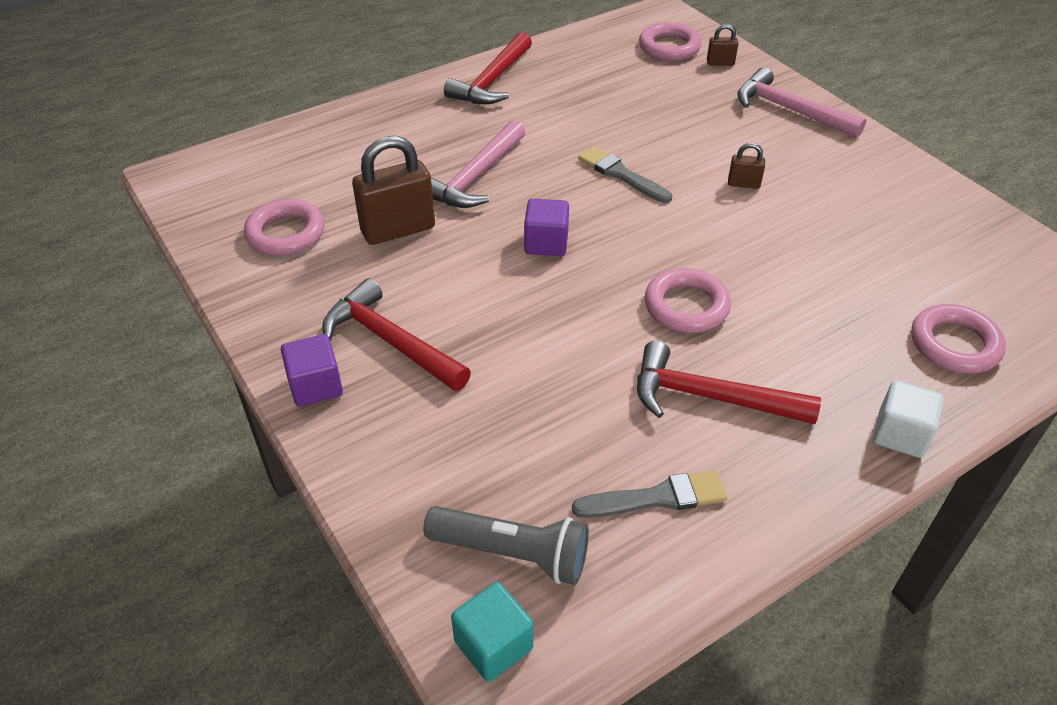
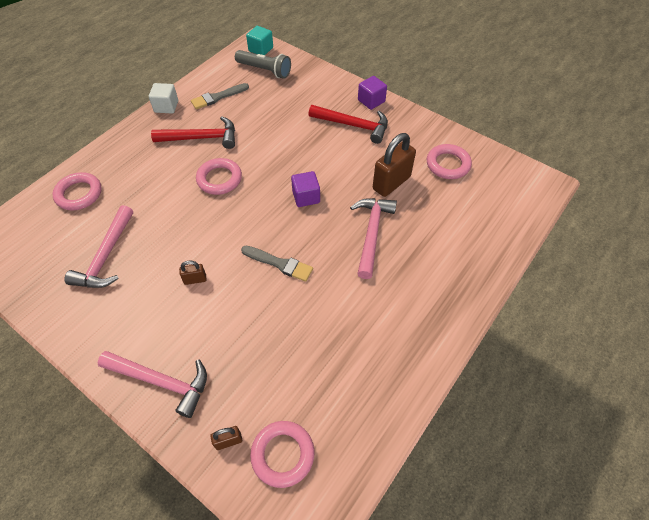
camera: 160 degrees right, 10 degrees up
(492, 81) = (416, 341): red hammer -> none
(512, 553) = (264, 70): grey flashlight -> grey flashlight turned 150 degrees counterclockwise
(880, 238) = (106, 256): none -> pink hammer
(900, 434) = (117, 143): white cube -> white cube (166, 106)

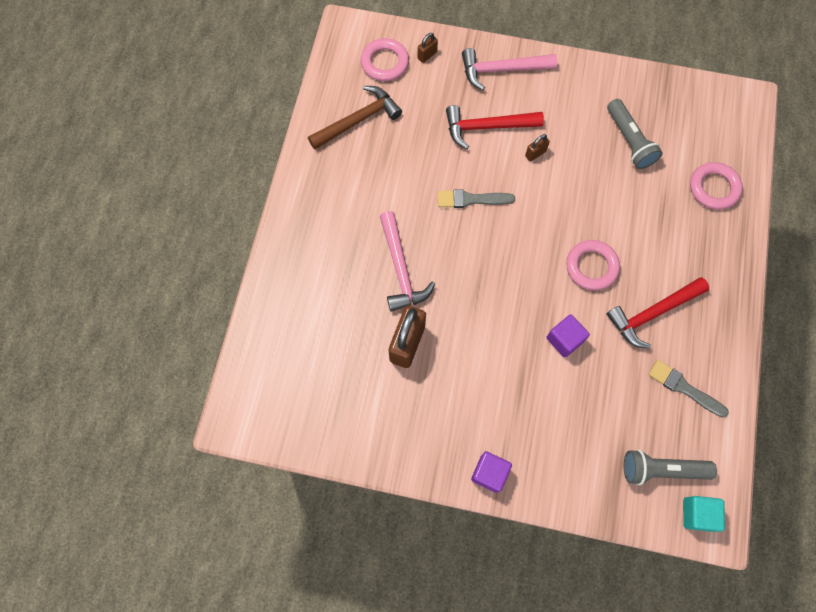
camera: 155 degrees right, 15 degrees up
(106, 256) = (629, 141): pink hammer -> grey flashlight
(166, 106) = (731, 343): white cube -> none
(218, 97) = (684, 388): grey brush -> grey brush turned 90 degrees counterclockwise
(306, 197) = (488, 284): purple cube -> purple cube (564, 339)
(348, 391) = (358, 120): none -> brown hammer
(353, 125) = (491, 416): red hammer -> red hammer (487, 127)
(448, 164) = (353, 401): pink ring -> none

